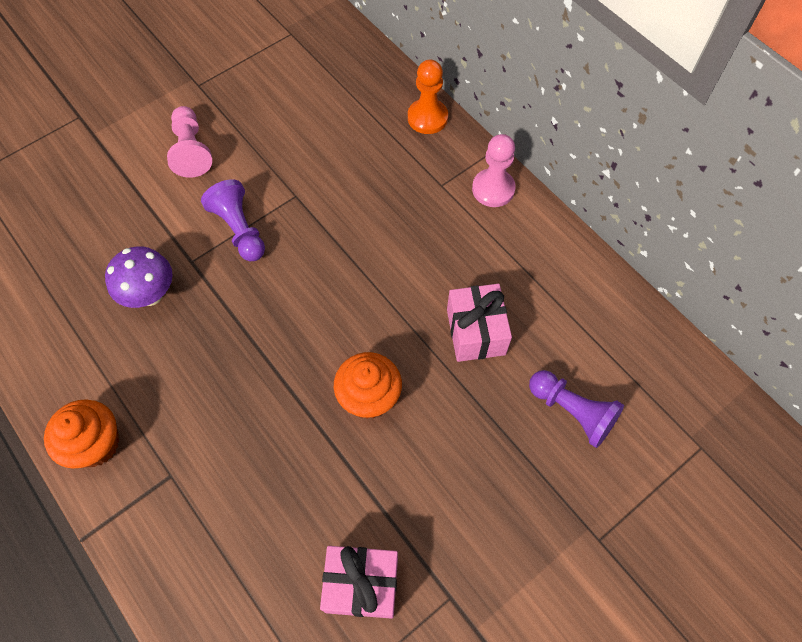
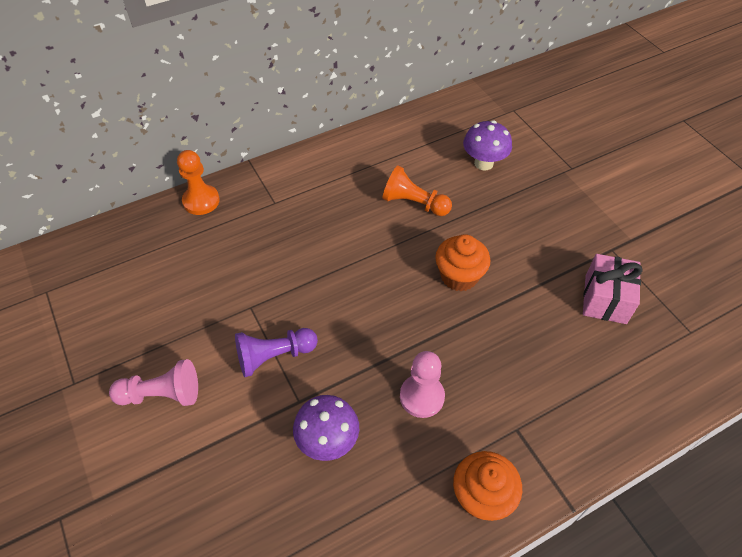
camera: 80 degrees left, 10 degrees down
(475, 332) = (414, 203): pink gift -> orange pawn
(493, 189) = (289, 172): pink pawn -> pink pawn (422, 396)
(572, 412) = (483, 163): purple pawn -> purple mushroom

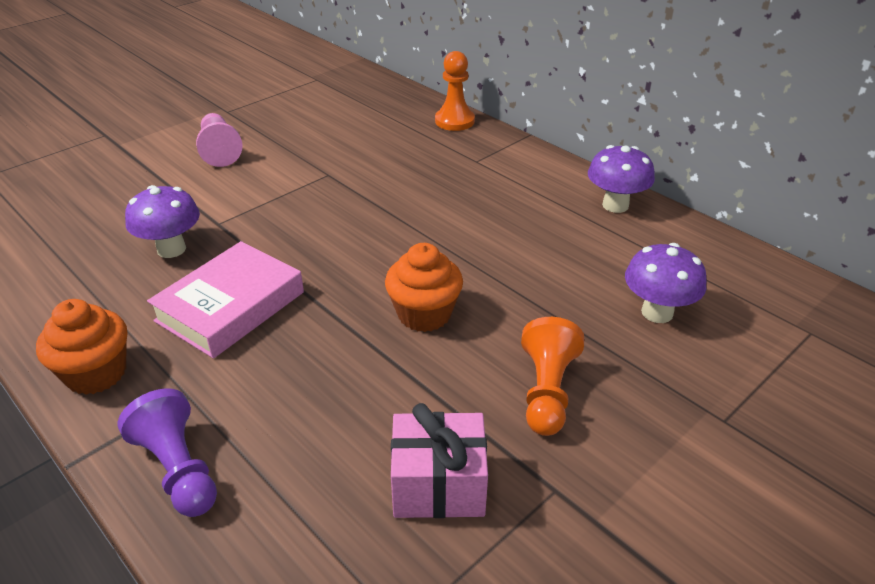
camera: 75 degrees right, 15 degrees down
(274, 356) = (270, 199): purple pawn -> purple pawn (178, 469)
(367, 144) = (615, 205): none -> purple mushroom
(414, 203) = (534, 258): orange pawn -> orange pawn (547, 391)
(422, 396) = (230, 306): pink pawn -> pink book

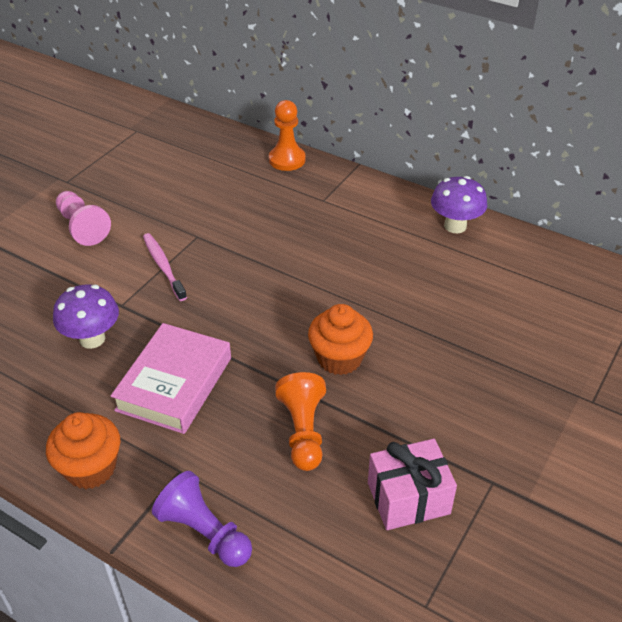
camera: 15 degrees left, 5 degrees up
(279, 195) = (163, 266): none -> pink toothbrush
(547, 391) = (459, 405): orange pawn -> orange pawn (303, 431)
(657, 312) = (518, 321): purple mushroom -> none

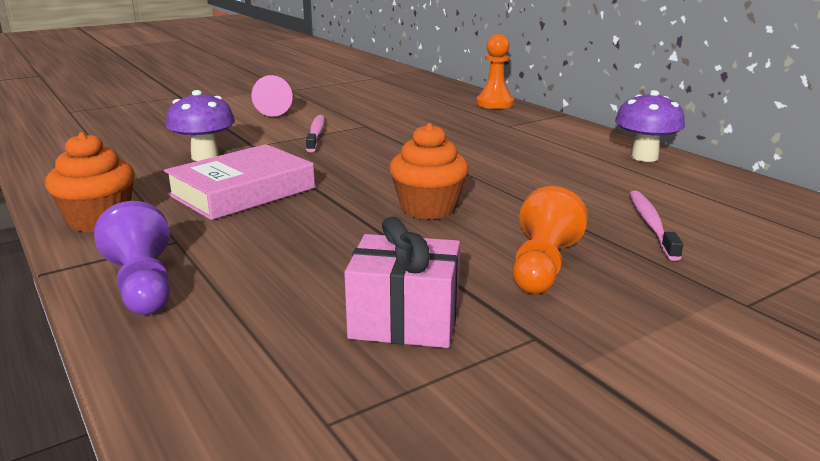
camera: 25 degrees right, 20 degrees down
(303, 431) = (333, 244): orange pawn -> orange pawn (542, 266)
(502, 326) = (651, 224): none -> pink toothbrush

